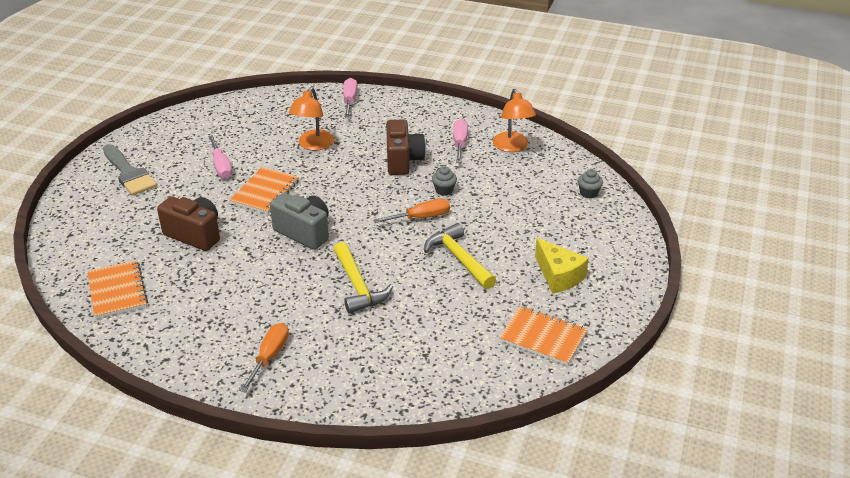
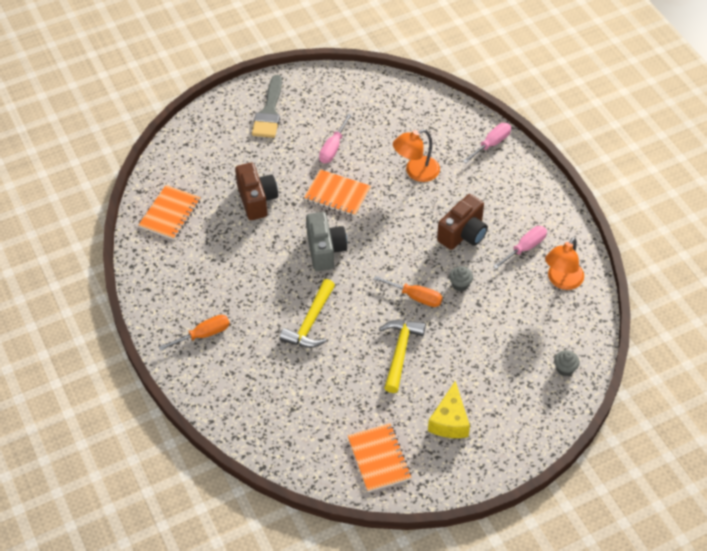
camera: 45 degrees right, 15 degrees up
(265, 192) = (337, 194): orange notebook -> orange notebook turned 45 degrees clockwise

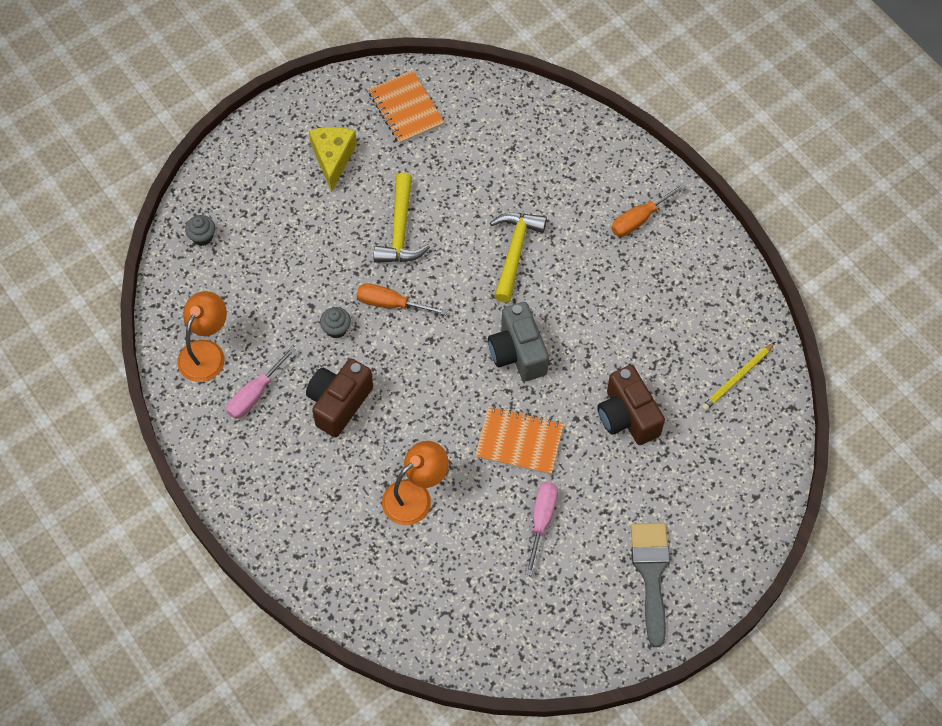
camera: 170 degrees right, 10 degrees up
(170, 214) = (737, 378): orange notebook -> yellow pencil
(491, 144) = (310, 563): pink screwdriver -> none

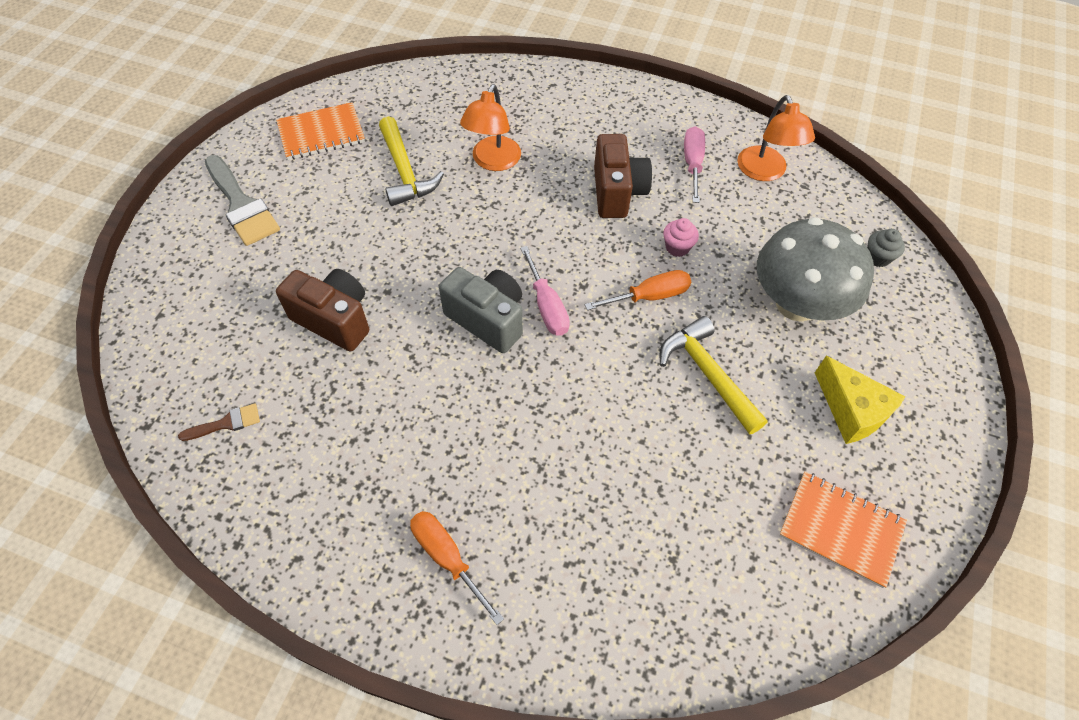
camera: 145 degrees right, 5 degrees down
(295, 239) = (796, 304): none -> grey mushroom
(336, 329) = (677, 247): grey cupcake -> pink cupcake
(514, 252) = (568, 423): yellow hammer -> yellow hammer (405, 172)
(519, 442) = (430, 244): orange notebook -> orange notebook (321, 133)
(541, 521) = (368, 196): pink screwdriver -> pink screwdriver (546, 306)
(639, 219) = (447, 558): orange screwdriver -> orange screwdriver turned 60 degrees counterclockwise
(737, 378) = (226, 423): yellow pencil -> brown brush

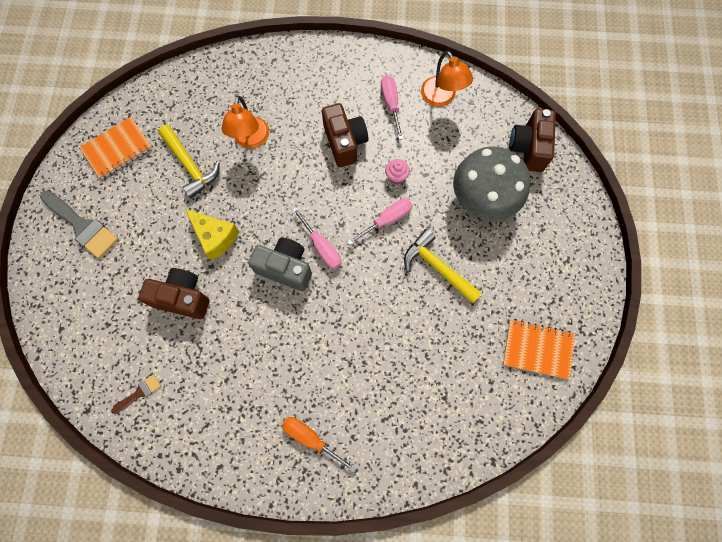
camera: 15 degrees left, 15 degrees up
(649, 296) = (387, 220): orange screwdriver -> pink screwdriver
(851, 411) = (531, 268): yellow cheese -> yellow cheese (215, 237)
(877, 257) = (528, 148): grey cupcake -> brown camera

